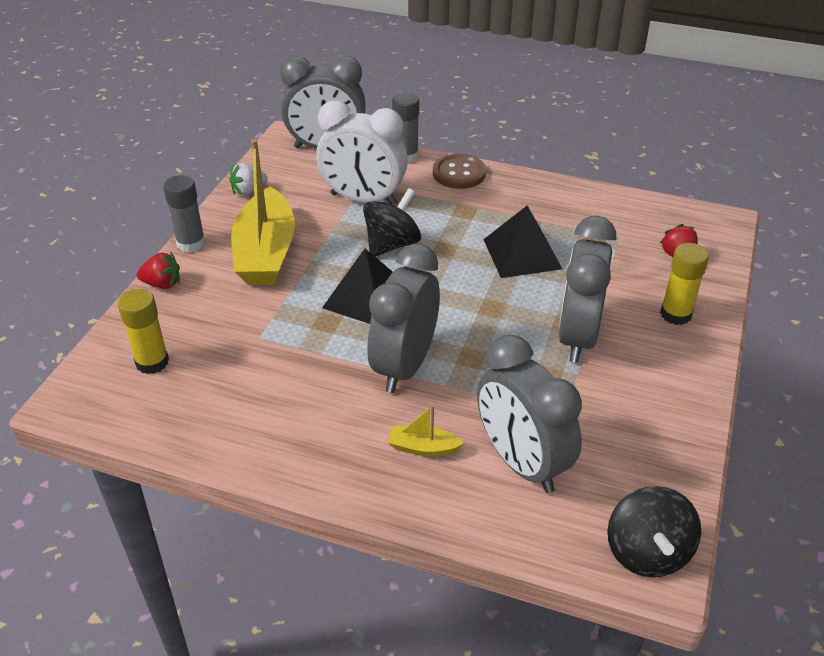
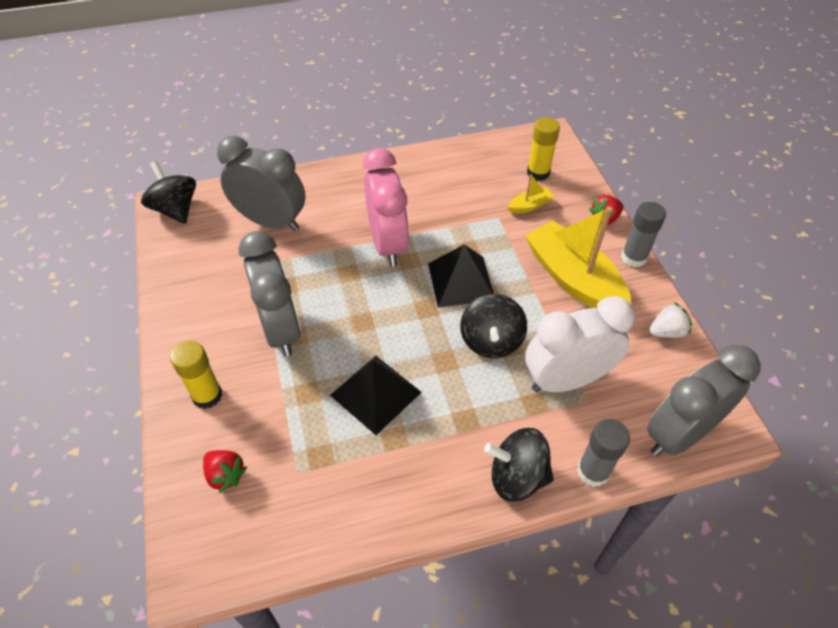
camera: 145 degrees right, 10 degrees up
(248, 191) = (666, 332): white strawberry -> white strawberry turned 45 degrees clockwise
(404, 366) = (387, 244): grey clock -> pink clock
(423, 448) = (335, 203): yellow boat -> yellow boat (529, 206)
(459, 173) = (517, 477): brown button -> black spinning top

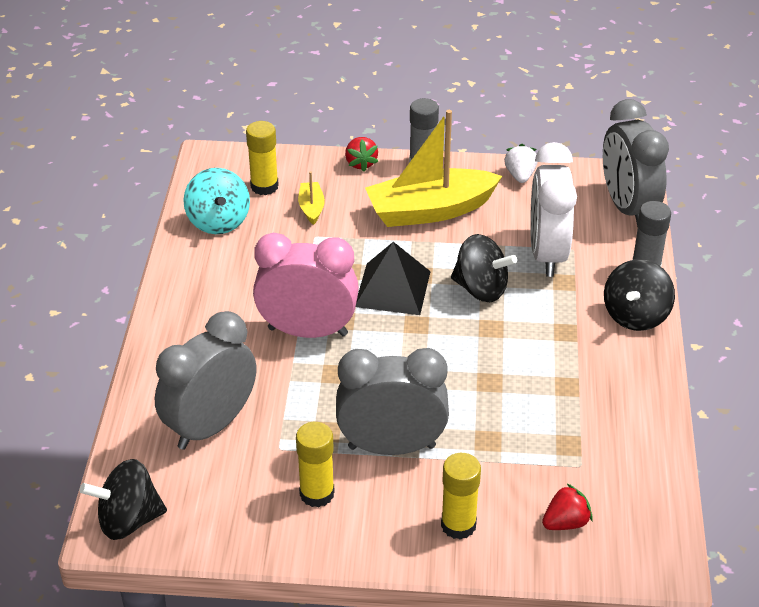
camera: 70 degrees left, 10 degrees down
(221, 298) = (317, 493): none -> yellow glue stick
(375, 393) = (510, 387): black pyramid -> none
(483, 161) = (218, 221): none -> turquoise spinning top

